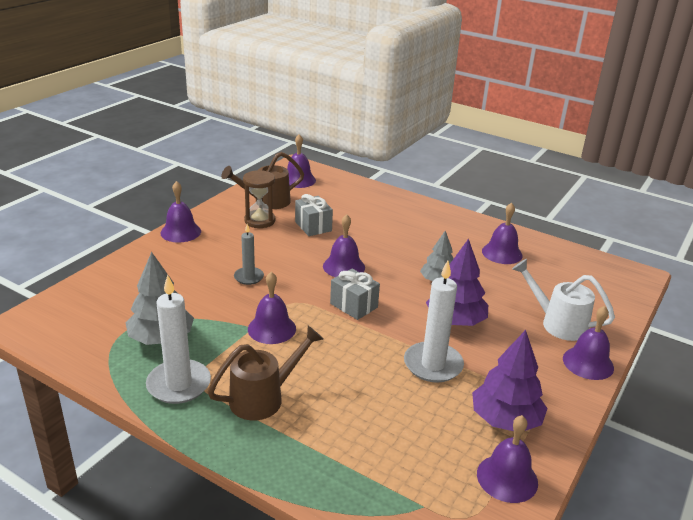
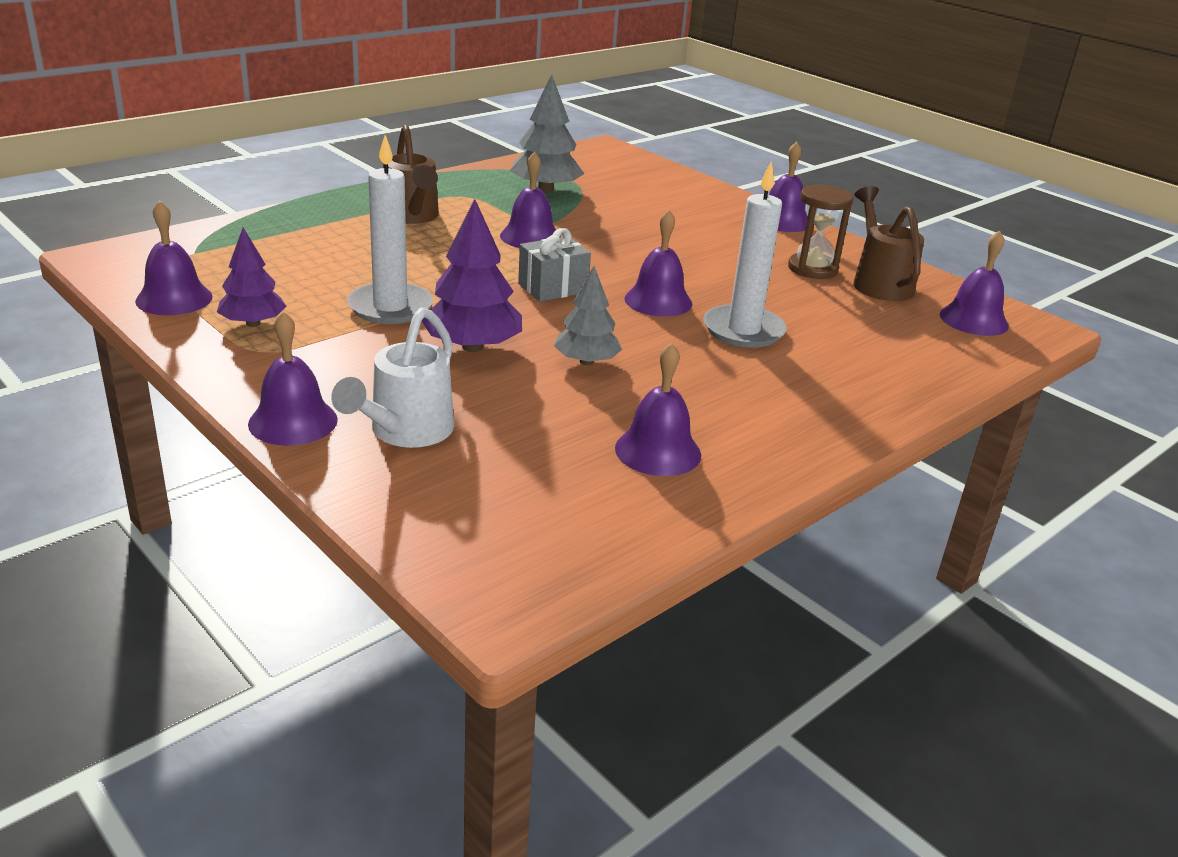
camera: 105 degrees right, 0 degrees up
(179, 384) = (463, 189): white candle -> white candle (743, 330)
(249, 277) = (652, 241): grey candle -> none
(313, 226) = (790, 302): grey gift -> none
(505, 420) = (253, 323): purple tree -> purple tree, size x0.67
(558, 323) = (406, 431): white watering can -> white watering can turned 150 degrees clockwise

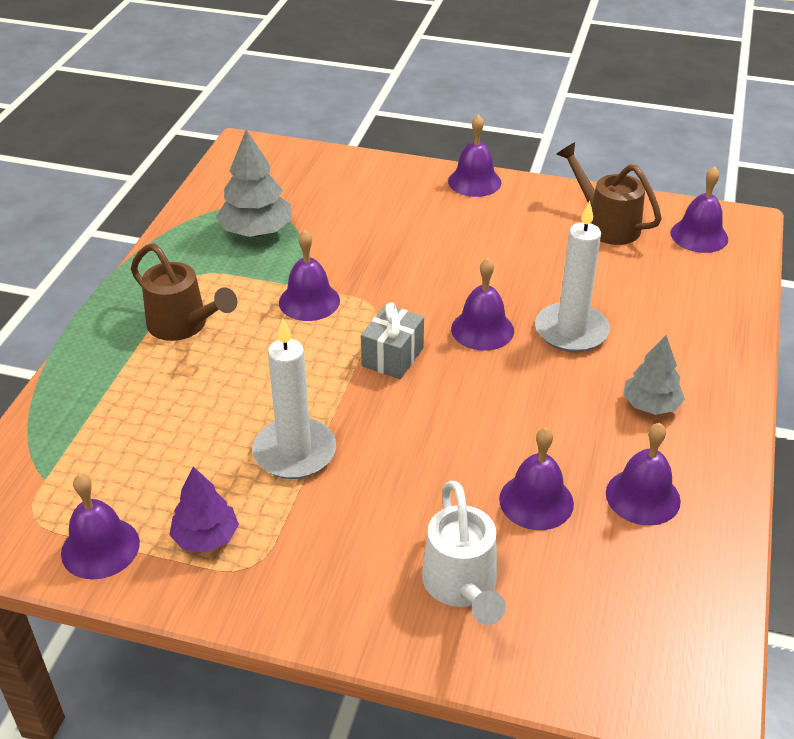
camera: 30 degrees left, 10 degrees up
(293, 421) = (370, 629): purple bell -> purple bell (536, 501)
(472, 347) = (407, 461): purple tree -> none
(586, 361) = (503, 430): grey tree -> grey tree (651, 405)
(812, 269) = (549, 232): brown hourglass -> none

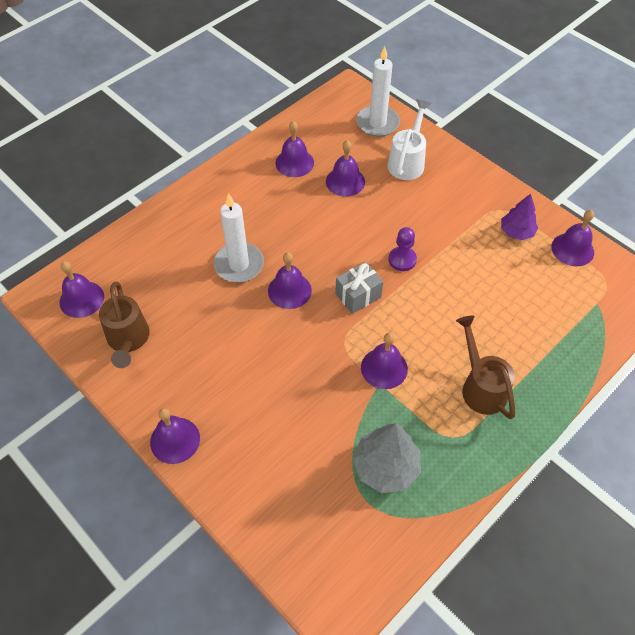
camera: 150 degrees left, 15 degrees up
(295, 452) = (450, 258): white candle -> white candle (377, 123)
(364, 422) = (402, 259): none -> purple pawn
(651, 405) = (243, 201): grey tree -> none

